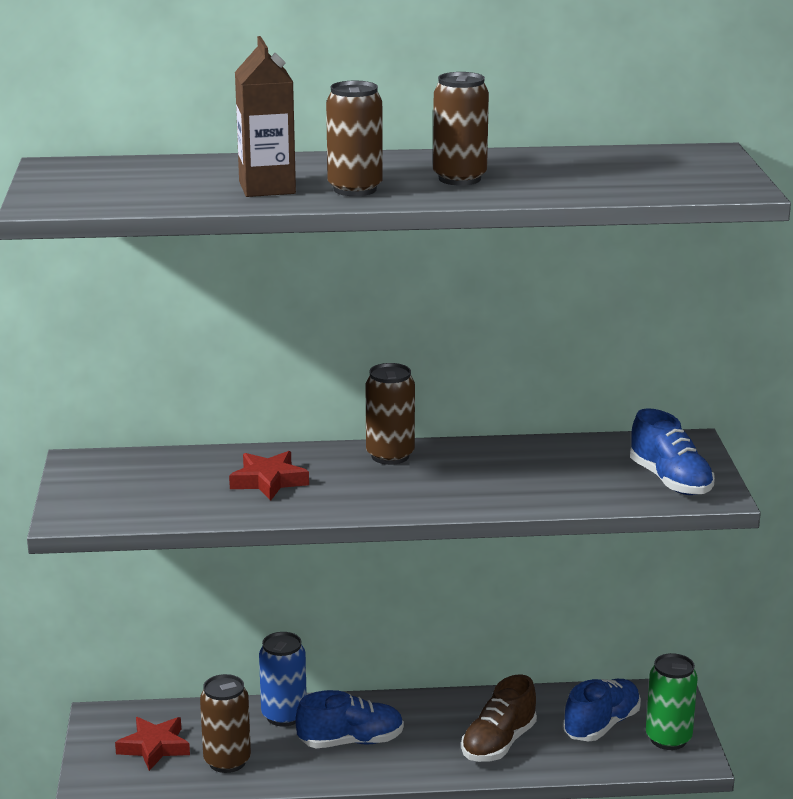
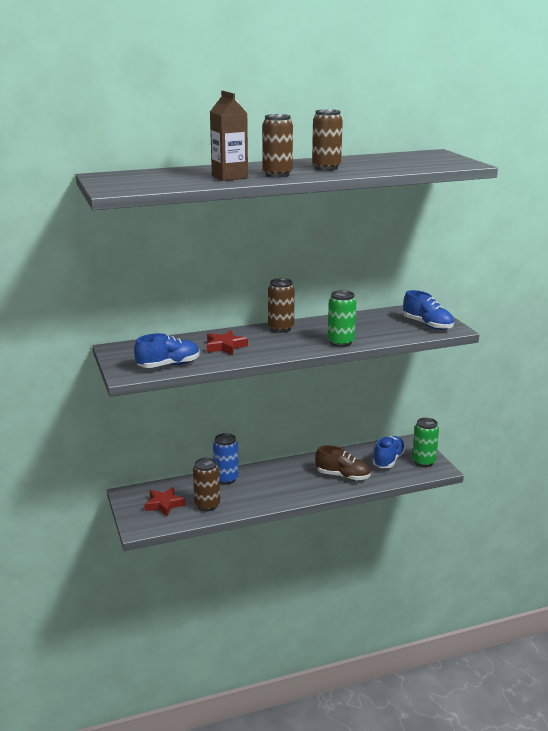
camera: 15 degrees left, 0 degrees up
(351, 741) = (267, 486): blue shoe -> blue shoe (168, 365)
(480, 499) = (341, 342): none -> green can
(498, 743) = (343, 476): brown shoe -> brown shoe turned 90 degrees counterclockwise

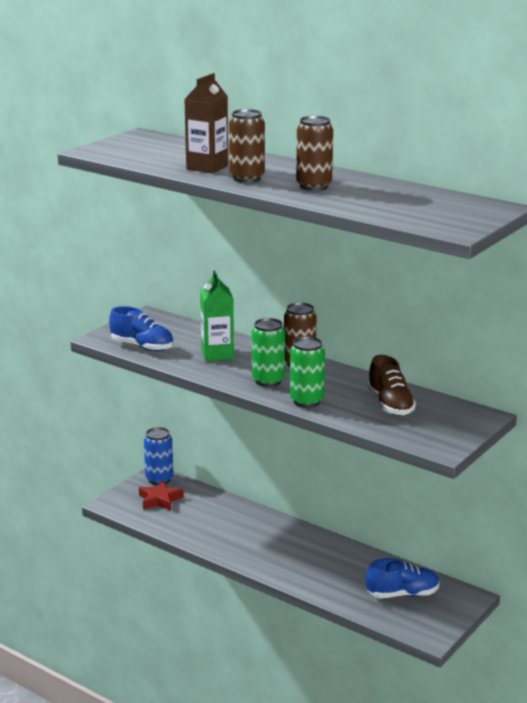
camera: 55 degrees right, 0 degrees up
(207, 505) = (183, 521): brown can -> none
(225, 346) = (217, 354): red star -> green carton
(226, 479) = (240, 513): blue can -> blue can (159, 479)
(343, 476) = (330, 576): brown shoe -> brown shoe (390, 405)
(423, 462) = (431, 619): green can -> green can (268, 381)
(427, 325) = (431, 431): blue shoe -> none

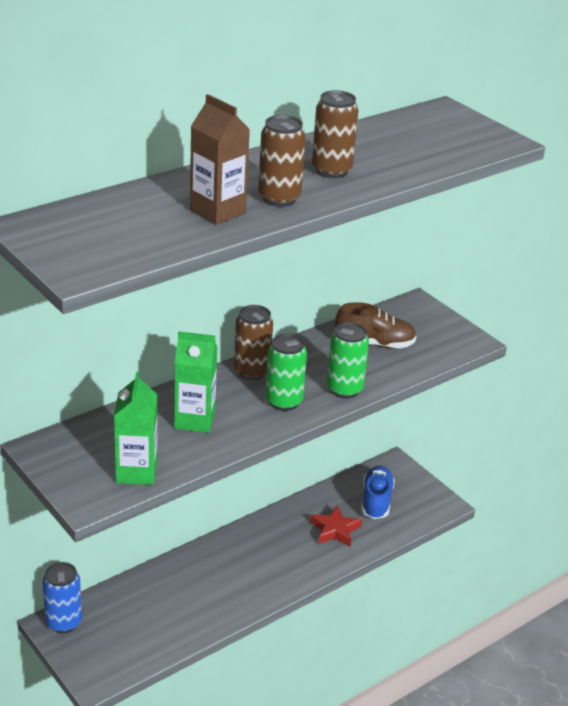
camera: 75 degrees left, 10 degrees up
(142, 347) = (136, 472): blue shoe -> green carton
(160, 500) = (112, 632): red star -> red star (335, 530)

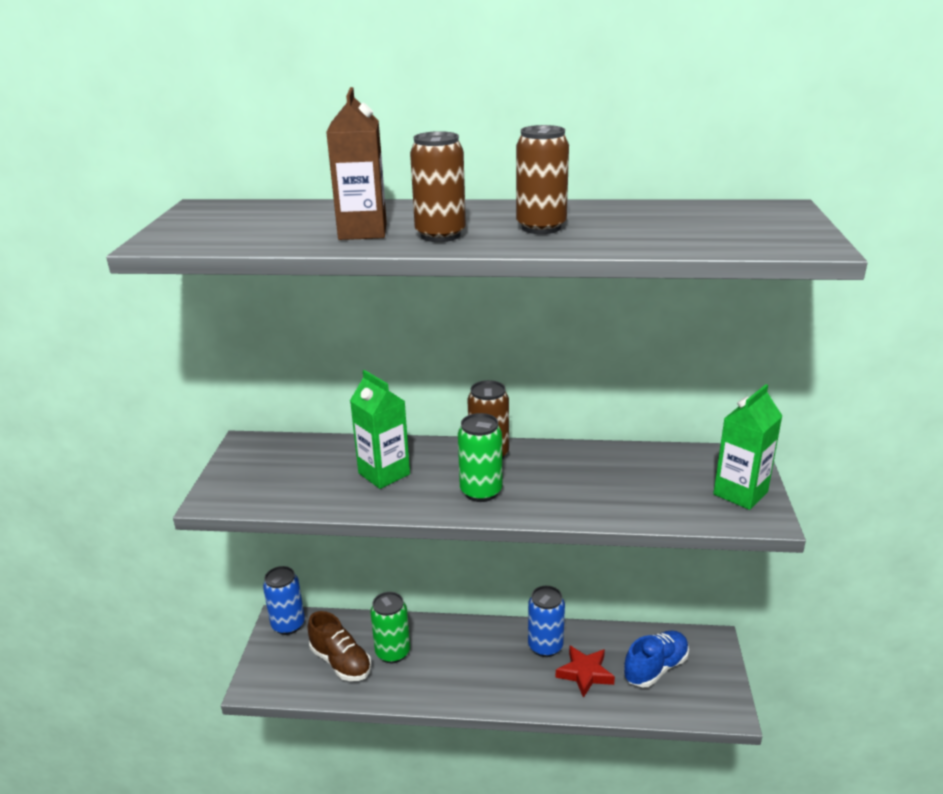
camera: 45 degrees right, 5 degrees down
(136, 472) = (280, 494): green carton -> green carton (740, 493)
(289, 526) = (545, 646): none -> blue can
(344, 389) = (554, 506): green can -> green can (393, 652)
(374, 344) = (643, 477): brown shoe -> brown shoe (341, 662)

